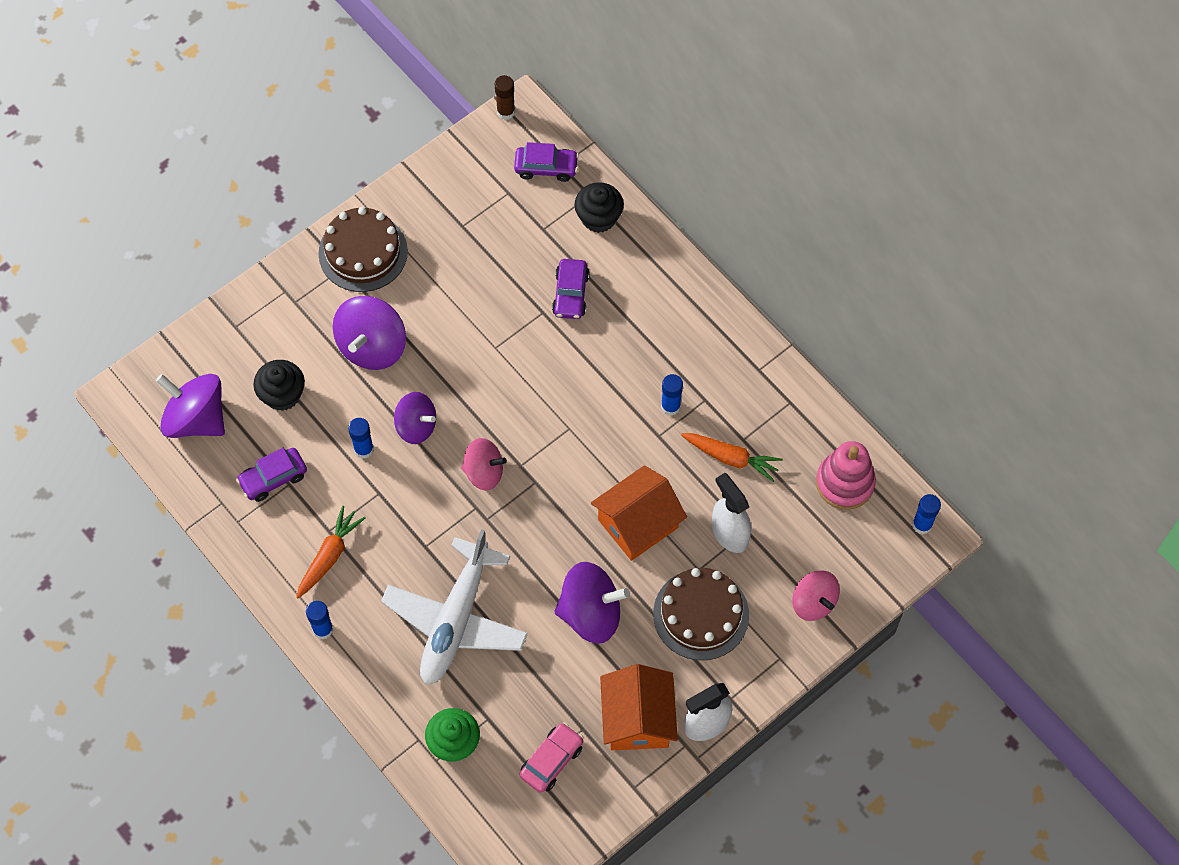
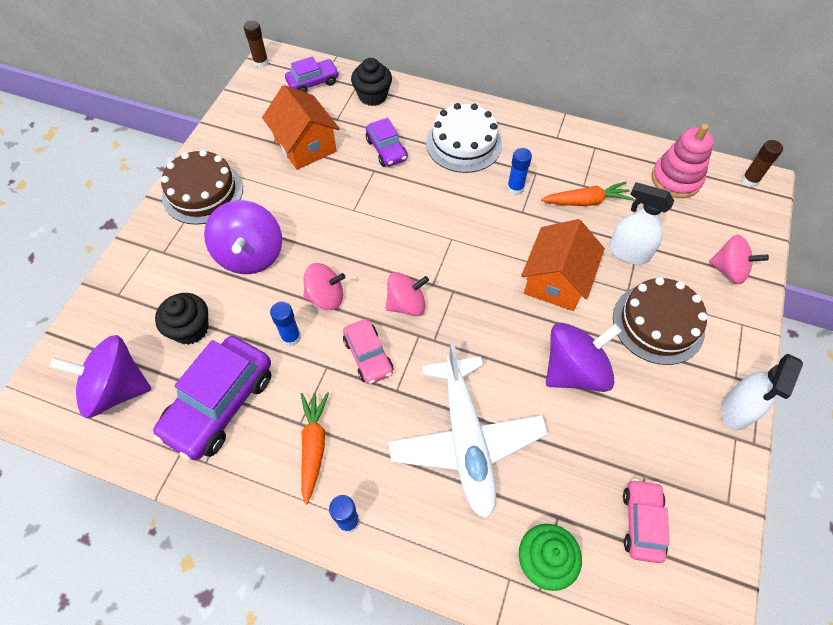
camera: 30 degrees left, 5 degrees down
(273, 478) = (220, 404): purple car -> purple car, size x1.77
(416, 426) = (326, 297): purple spinning top -> pink spinning top
(420, 503) = (368, 356): none -> pink car
(637, 719) = (681, 438): orange house -> orange house (305, 145)
(655, 327) = (464, 143): none -> white cake
(922, 525) = (749, 180): blue glue stick -> brown glue stick

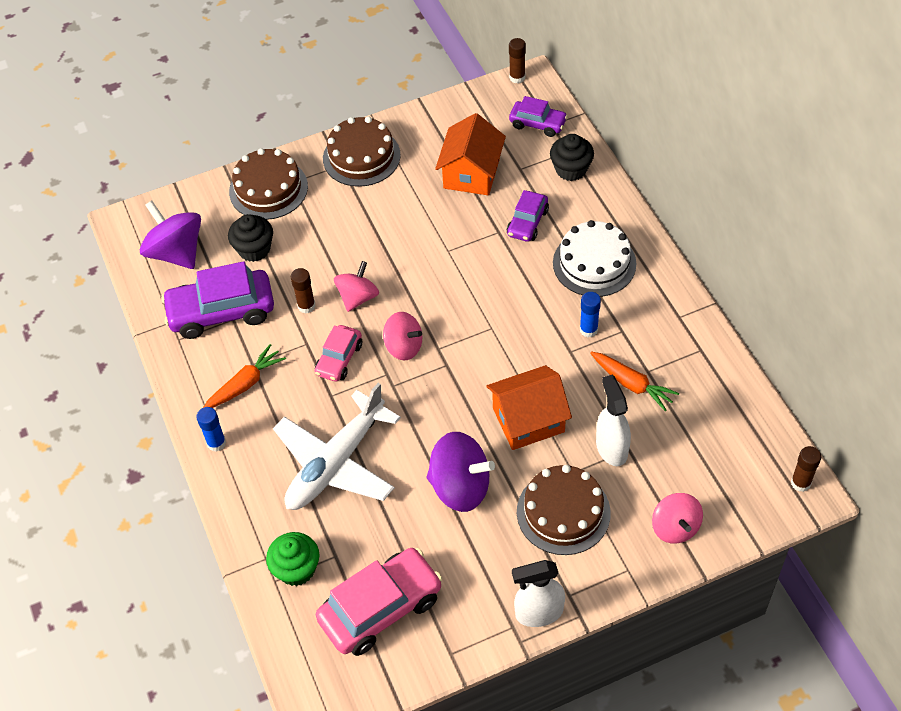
camera: 50 degrees right, 5 degrees down
(147, 272) = (268, 189): none -> brown cake
(250, 254) = (343, 228): purple spinning top -> none
(291, 337) = (306, 306): blue glue stick -> brown glue stick
(326, 297) = (358, 297): pink spinning top -> pink spinning top turned 105 degrees counterclockwise
(641, 522) = (381, 608): pink car -> pink car, size x1.77
(676, 179) = (734, 429): pink stacking toy -> none

